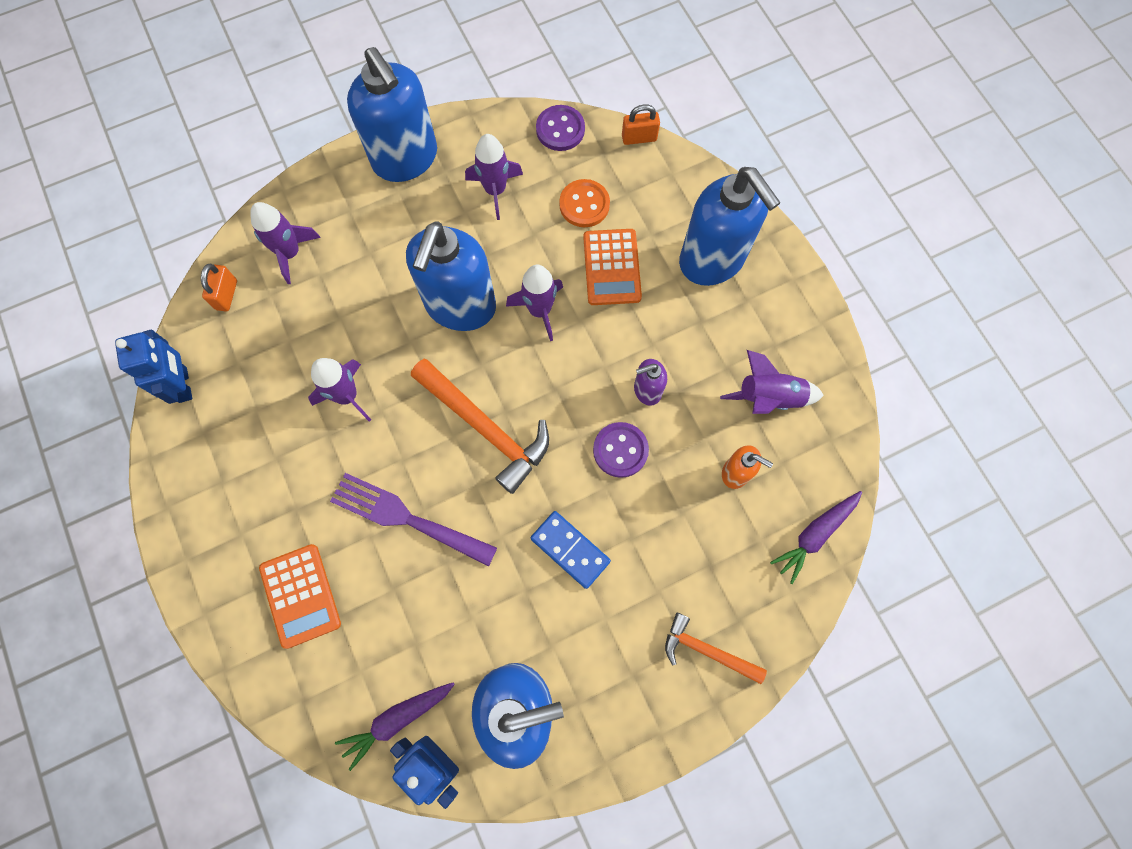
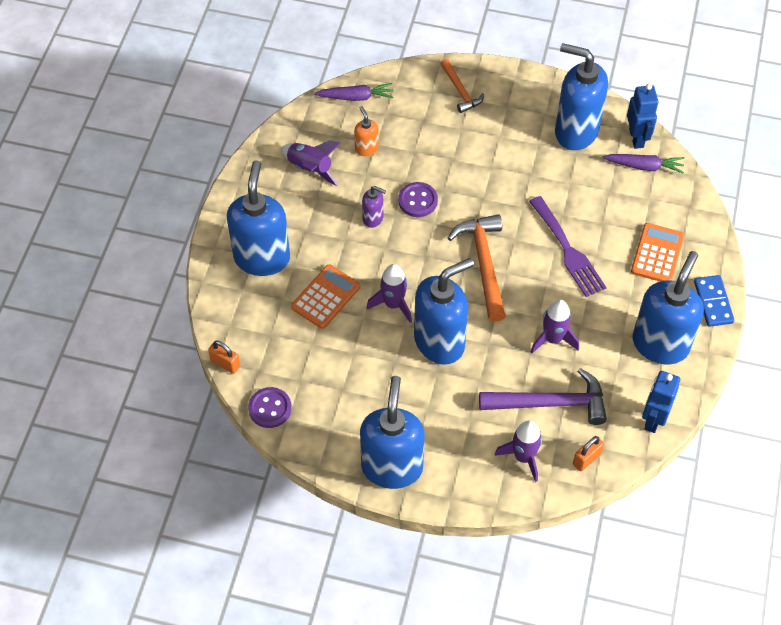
camera: 140 degrees left, 15 degrees down
(227, 478) = (660, 344): none -> blue soap dispenser
(301, 325) = (550, 403): none -> purple hammer
(495, 190) = (352, 399): purple rocket -> none
(570, 550) = (489, 175): blue domino -> blue domino (713, 302)
(584, 204) = (304, 347): orange button -> none

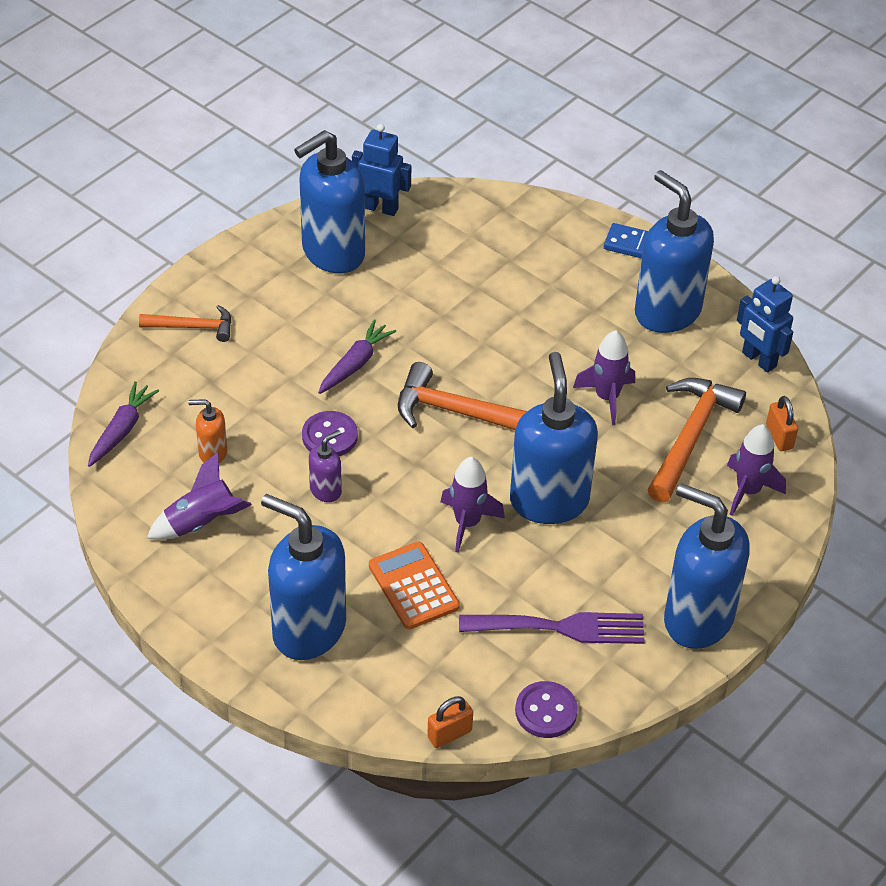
camera: 65 degrees left, 10 degrees down
(550, 403) = (690, 436): purple hammer -> orange hammer
(568, 251) = (495, 332): purple fork -> purple fork (561, 627)
(644, 166) = (424, 219): purple carrot -> purple carrot (355, 364)
(657, 254) = (548, 262): orange calculator -> none

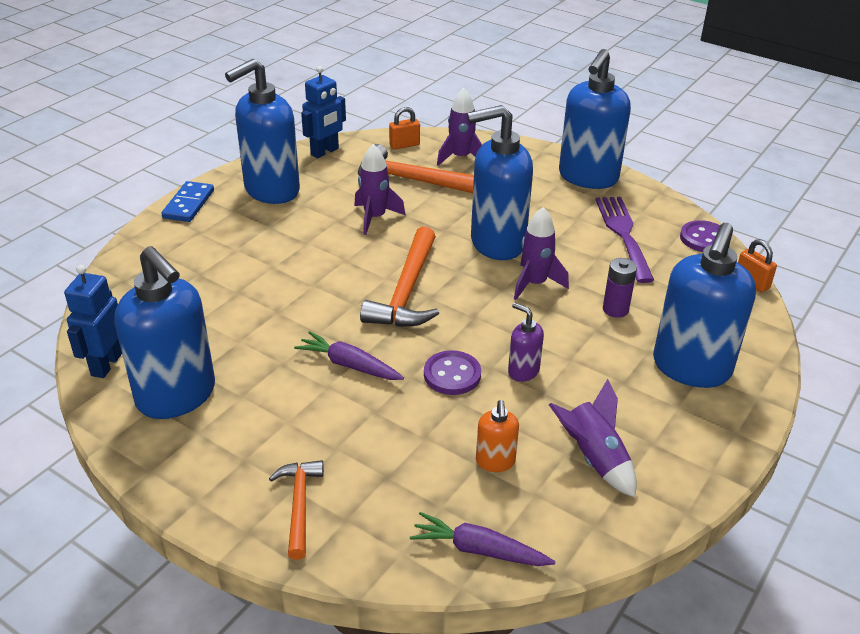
camera: 95 degrees left, 10 degrees down
(413, 586) = (615, 309): orange calculator -> purple battery

